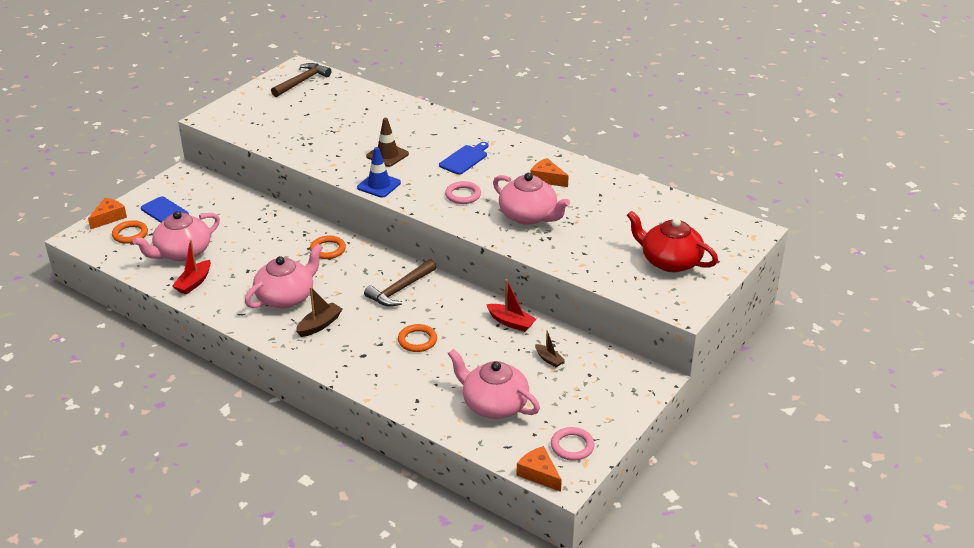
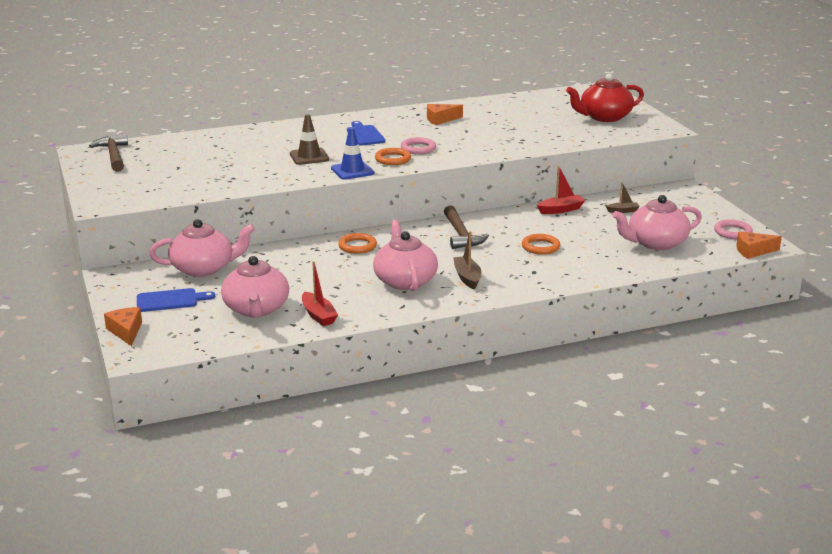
camera: 55 degrees left, 10 degrees down
(130, 234) = (178, 327): orange ring -> orange ring (393, 159)
(529, 216) = (483, 137): pink teapot -> pink teapot (204, 268)

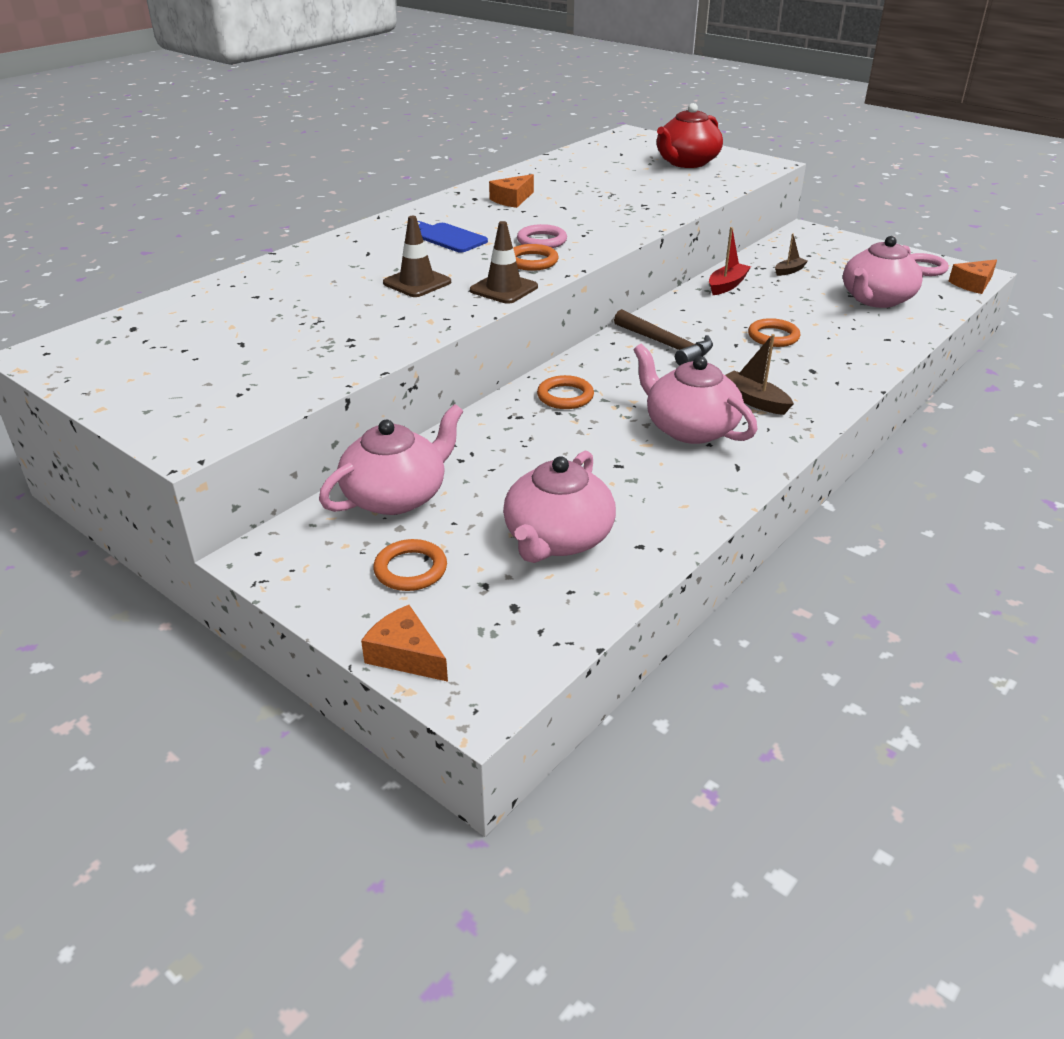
camera: 30 degrees left, 10 degrees up
(113, 155) = (106, 349): brown hammer -> none
(170, 300) = (410, 569): blue cutting board -> orange ring
(256, 309) = (557, 539): pink teapot -> pink teapot turned 60 degrees clockwise
(318, 315) = (654, 519): red boat -> none
(352, 171) = (504, 289): blue traffic cone -> brown traffic cone

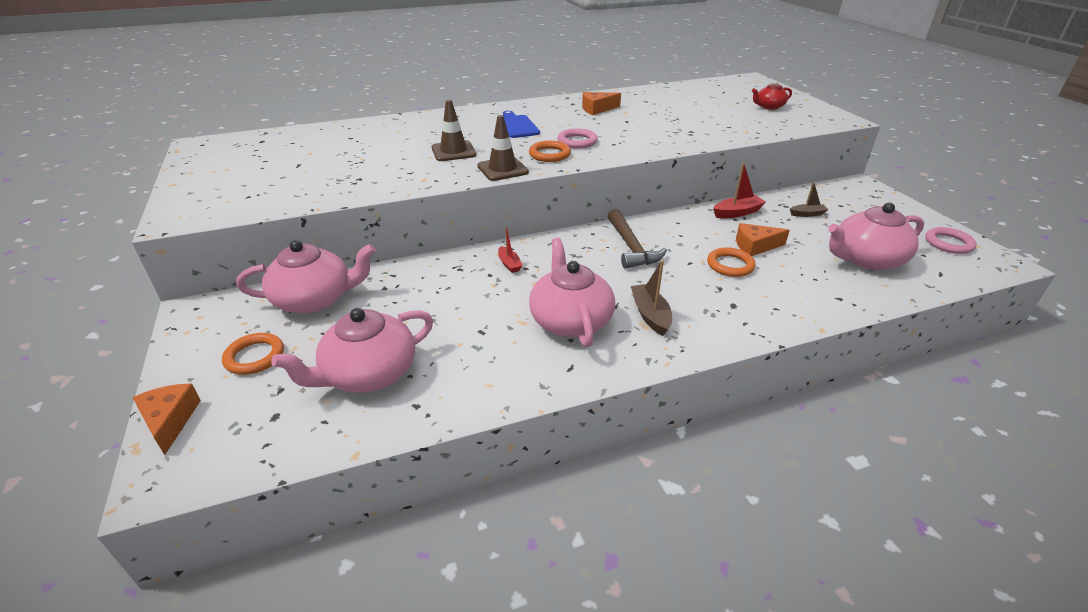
camera: 30 degrees right, 0 degrees up
(565, 396) = (509, 264): orange ring -> red boat
(686, 163) = (769, 107): red teapot -> red teapot, size x0.54
(973, 284) = (990, 271): orange cheese -> orange cheese (755, 246)

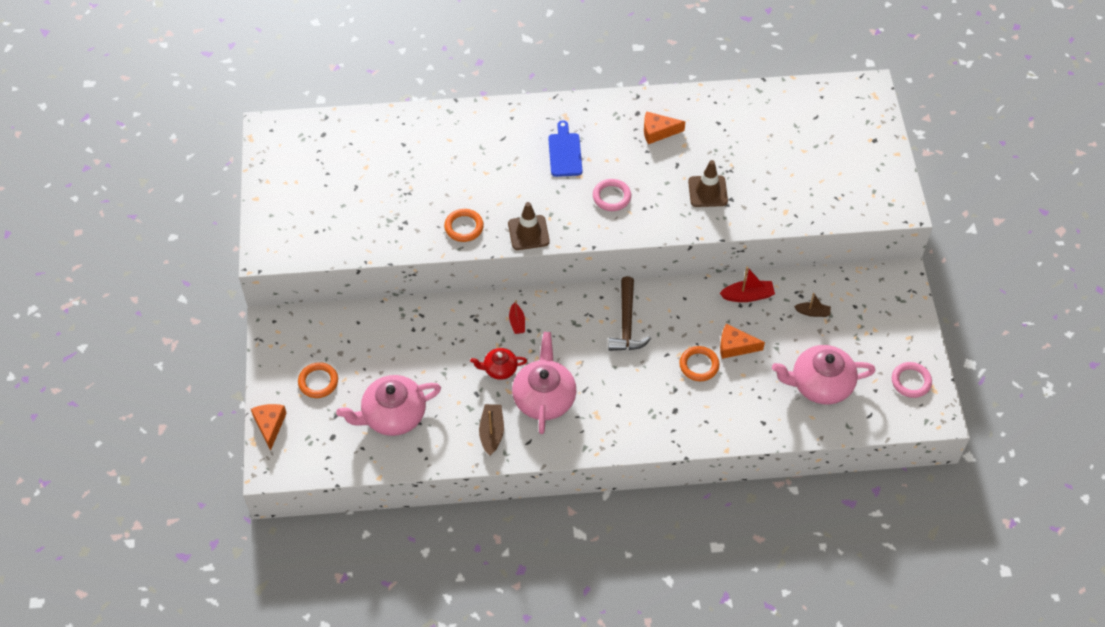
camera: 15 degrees right, 20 degrees up
(315, 299) = (360, 331): pink teapot -> none
(453, 151) = (493, 191): brown traffic cone -> brown traffic cone (707, 191)
(549, 154) = (577, 216): orange ring -> orange ring (464, 227)
(650, 315) = (606, 406): brown boat -> brown boat (491, 432)
(769, 107) = (843, 163): red teapot -> red teapot (499, 369)

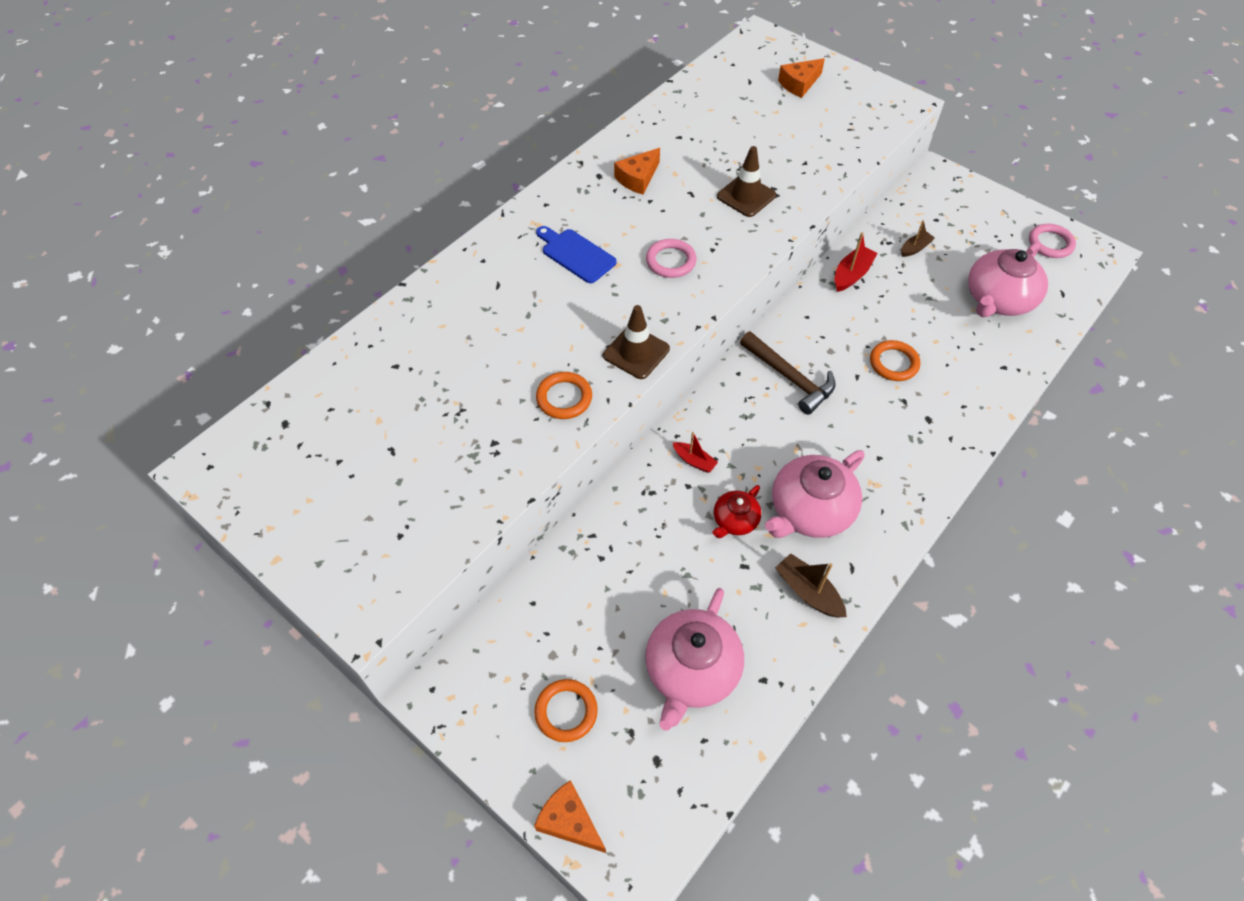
camera: 45 degrees left, 0 degrees up
(544, 397) = (810, 510): pink teapot -> pink teapot turned 90 degrees counterclockwise
(735, 346) = (898, 323): orange cheese -> orange cheese (799, 84)

